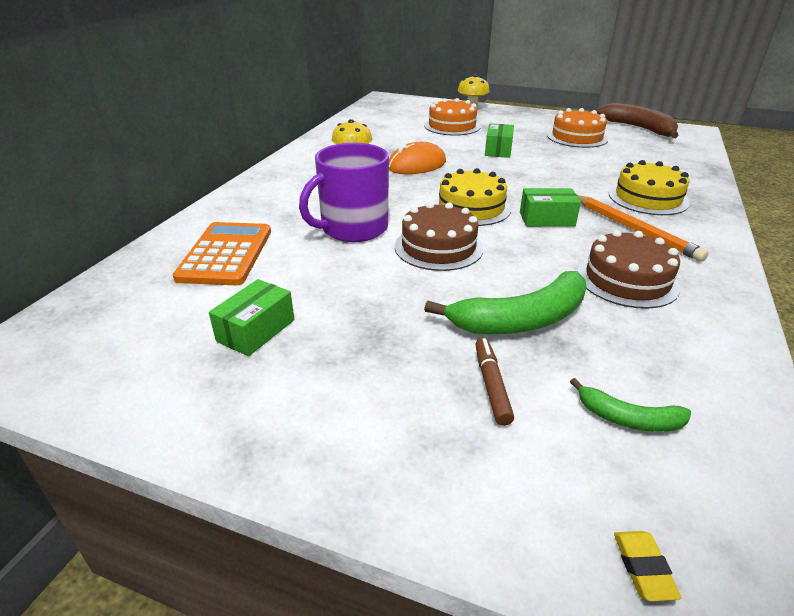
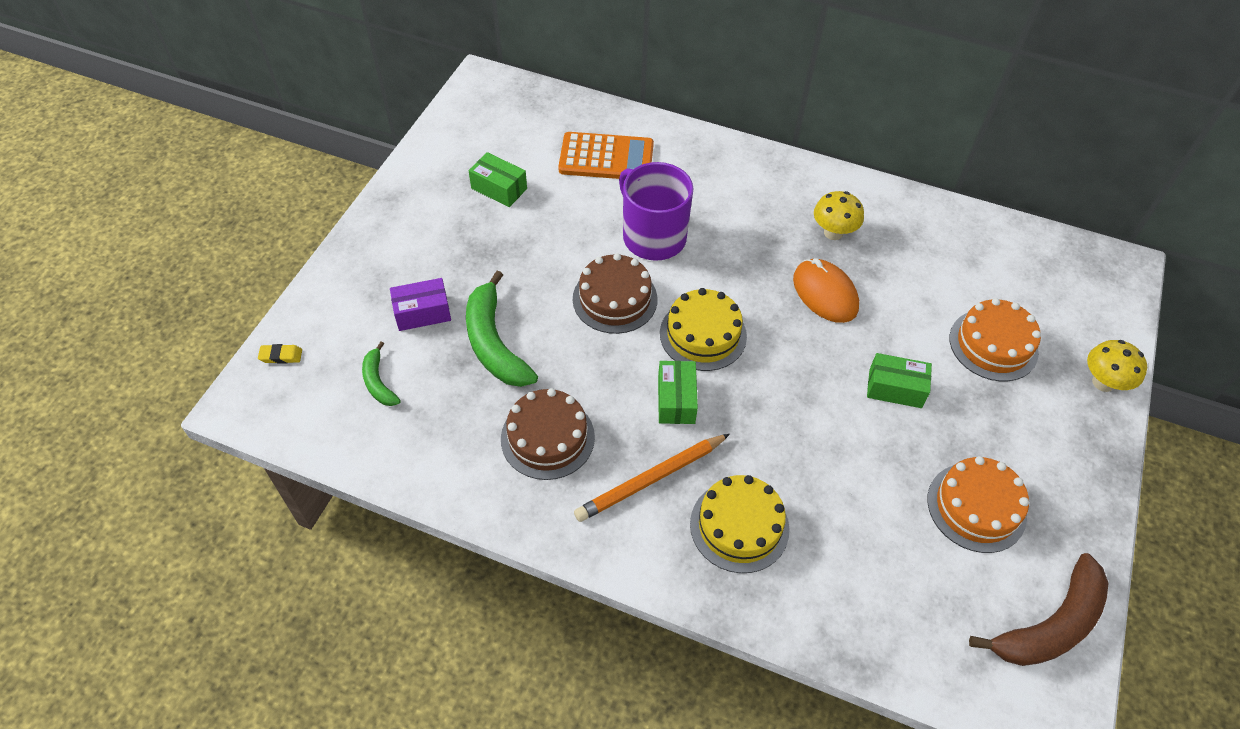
camera: 90 degrees right, 20 degrees up
(491, 385) = (422, 313): brown marker -> purple box
(628, 418) = (378, 382): green banana -> green banana turned 45 degrees counterclockwise

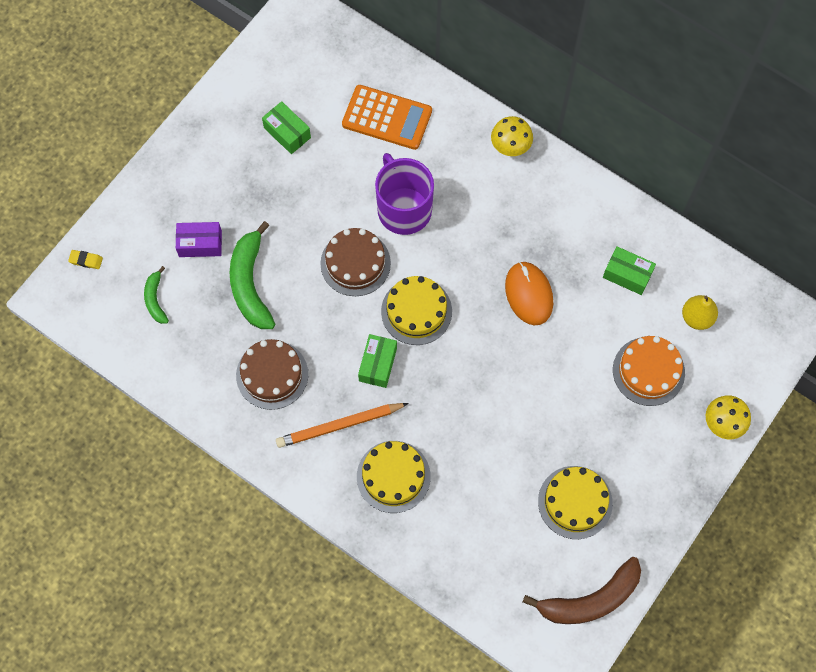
camera: 15 degrees right, 15 degrees up
(833, 233) = (557, 236): yellow mushroom -> yellow mushroom (510, 147)
(895, 388) = (552, 392): green box -> green box (627, 275)
(976, 507) = (575, 502): orange cake -> yellow cake
(1019, 282) = (697, 317): none -> yellow pear

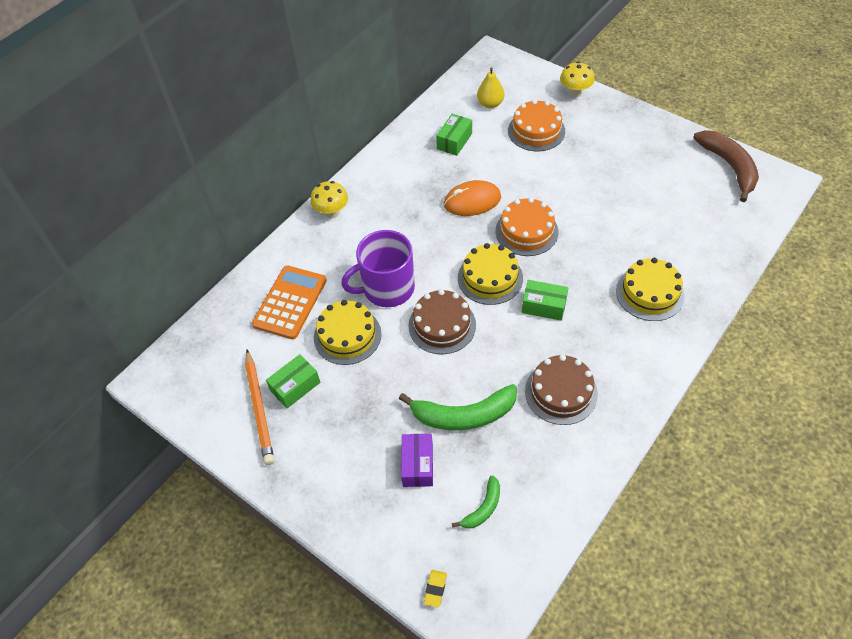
camera: 85 degrees left, 15 degrees down
(155, 299) = (483, 508): green banana -> green banana turned 45 degrees counterclockwise
(339, 425) = (606, 335): orange pencil -> orange pencil (259, 409)
(483, 352) = (526, 231): none -> orange cake
(575, 502) = (651, 174): yellow cake -> yellow cake (347, 335)

